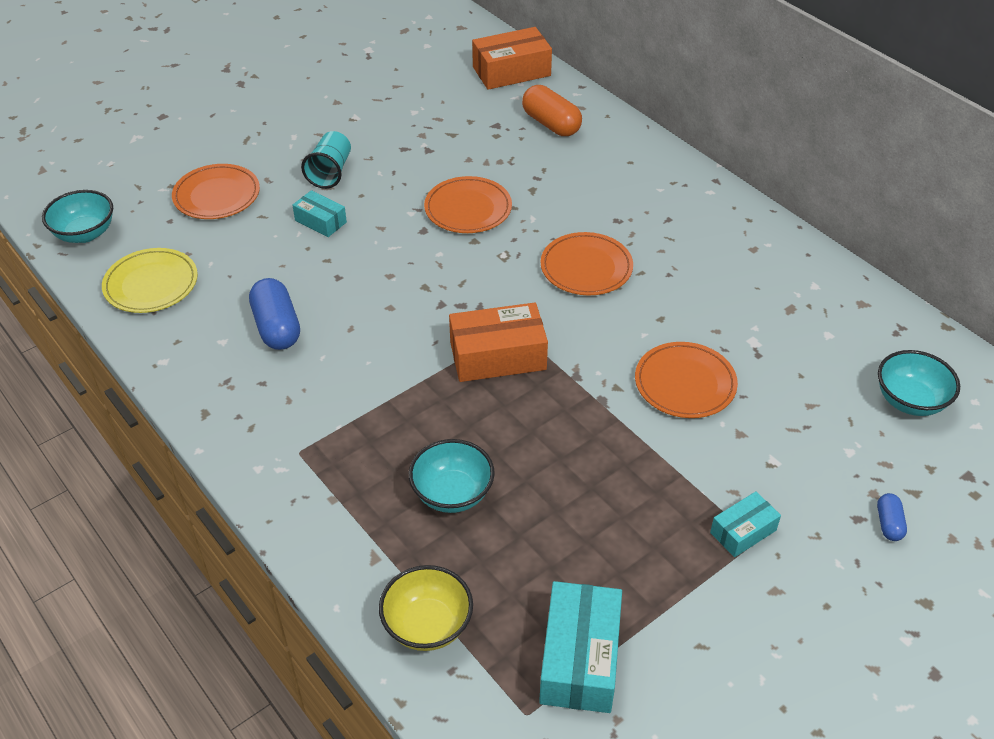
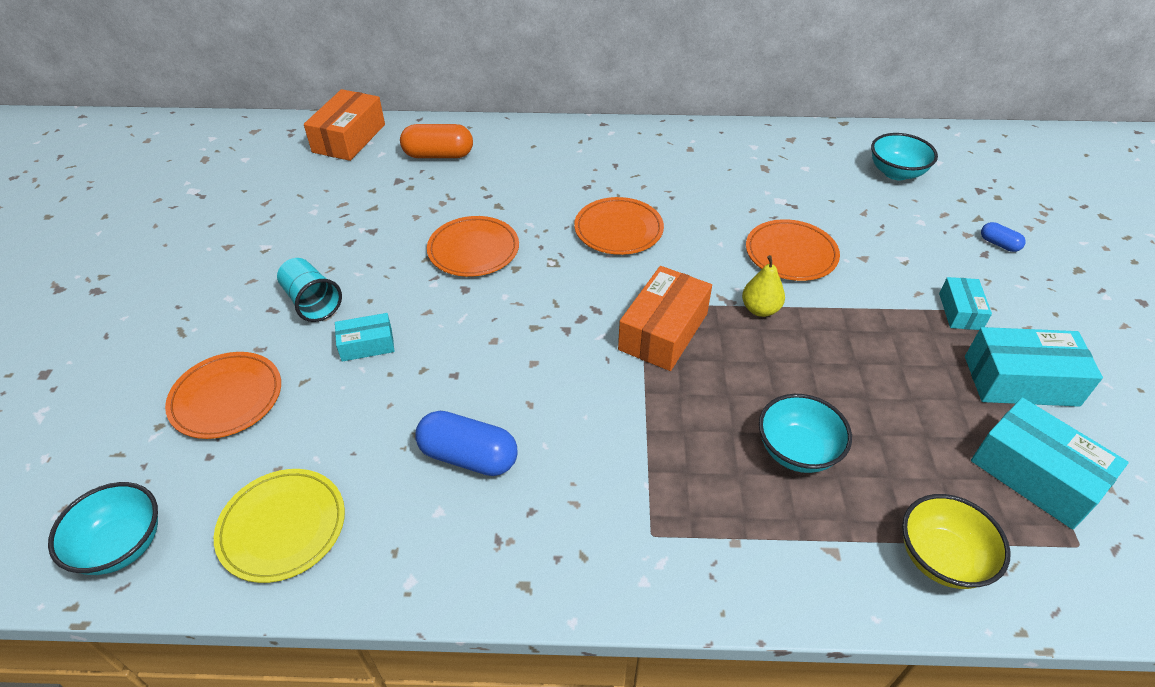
camera: 50 degrees left, 0 degrees up
(588, 398) = (760, 309): none -> yellow pear
(692, 609) = (1020, 381): none -> turquoise box

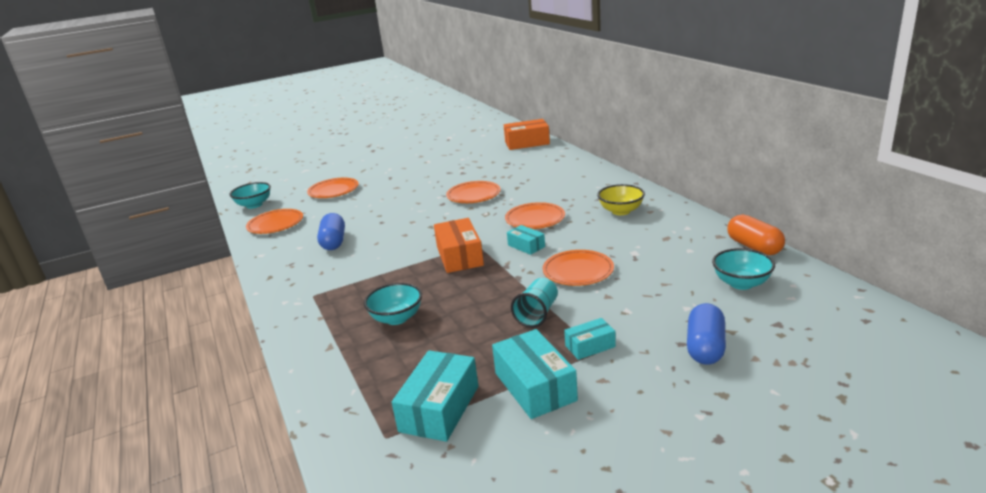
camera: 65 degrees right, 20 degrees down
(282, 527) = (275, 224): yellow plate -> orange plate
(312, 302) = (401, 181): turquoise cup -> turquoise cup (537, 314)
(367, 345) = (385, 200): turquoise box -> turquoise box (526, 246)
(438, 155) = (541, 162): orange capsule -> orange capsule (754, 247)
(663, 331) = (459, 256): orange box -> orange box turned 75 degrees clockwise
(760, 309) = (509, 276): yellow pear -> none
(941, 558) = (344, 383): yellow bowl -> yellow bowl (621, 211)
(999, 244) = (705, 347): blue capsule -> blue capsule, size x1.93

